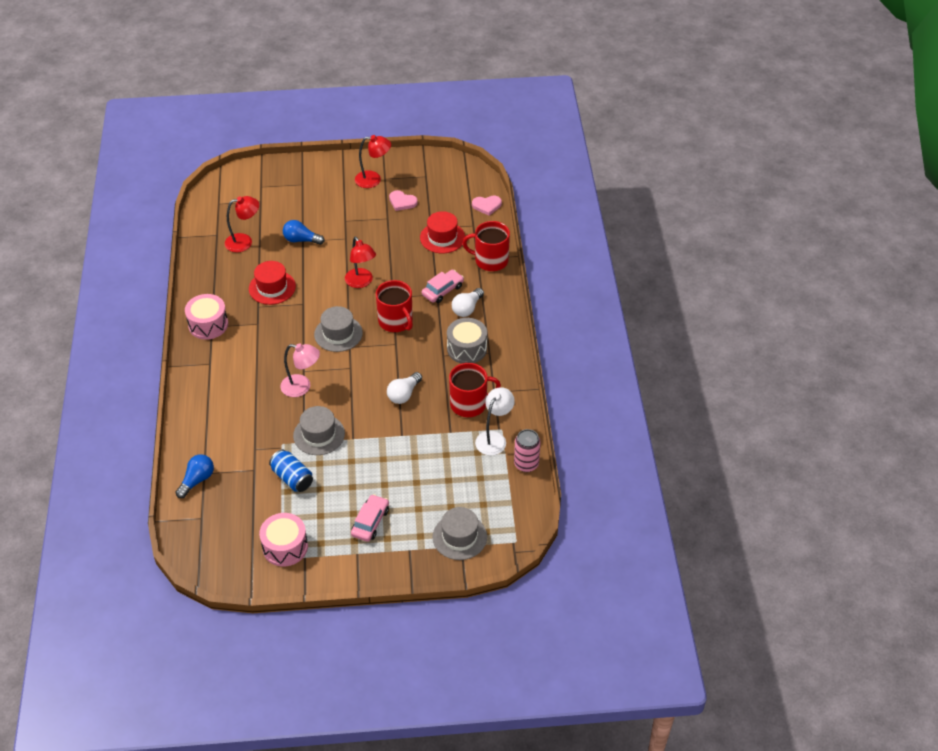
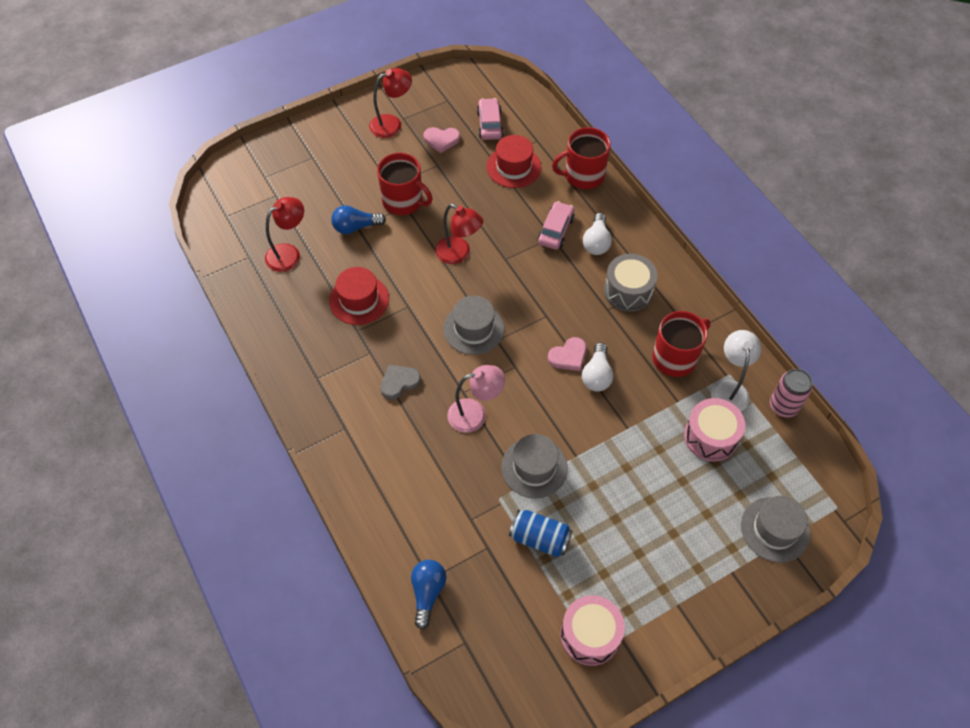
camera: 25 degrees left, 10 degrees up
(208, 324) = (311, 377): pink drum -> pink drum (710, 437)
(264, 348) = (399, 382): none -> grey heart
(370, 522) = (666, 556): pink car -> pink car (490, 124)
(396, 321) = (529, 288): red mug -> red mug (403, 201)
(487, 206) = (537, 112): pink heart -> pink heart (568, 356)

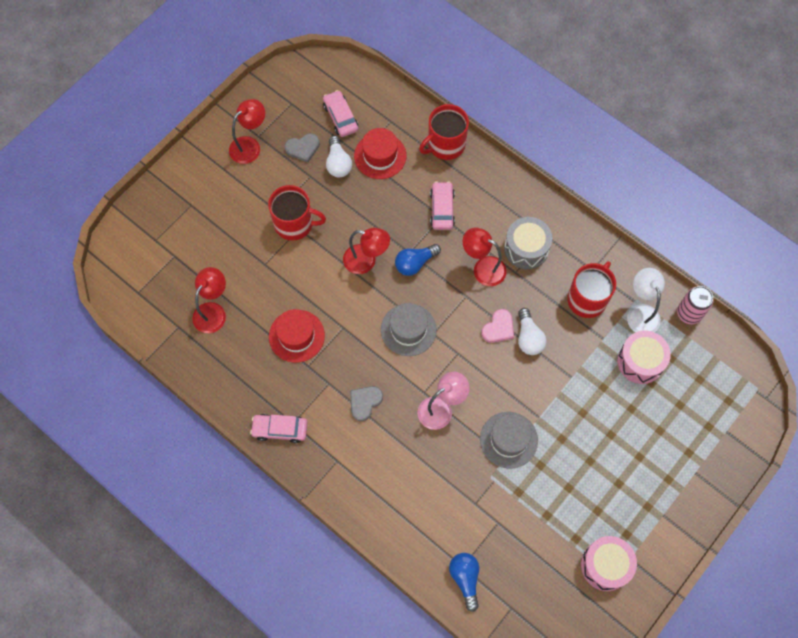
camera: 20 degrees left, 10 degrees up
(302, 380) = (280, 429): none -> pink car
(356, 227) = (262, 264): blue light bulb -> blue light bulb (415, 263)
(441, 140) = (303, 148): pink heart -> grey heart
(539, 538) = (536, 500): blue can -> none
(575, 295) = (483, 268): none -> red lamp
(596, 242) = (482, 209): white light bulb -> white light bulb (338, 163)
(775, 529) = (716, 424): grey hat -> none

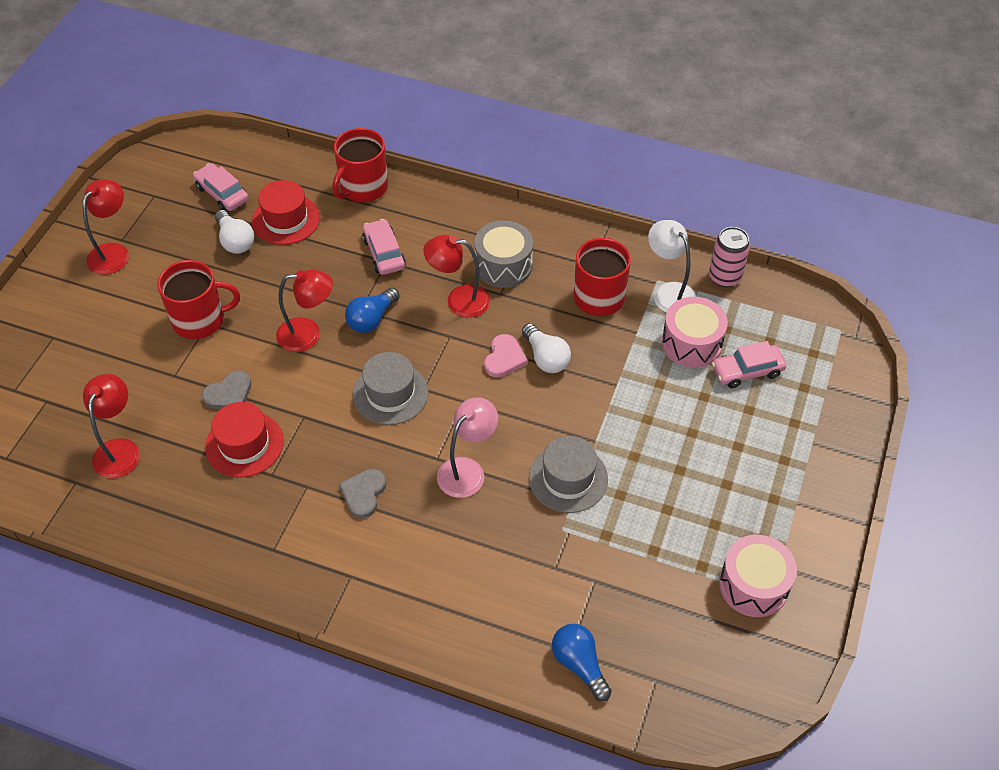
camera: 20 degrees left, 15 degrees down
(280, 429) = (258, 562): pink car -> pink car (747, 371)
(303, 148) = (184, 237): grey heart -> grey heart (229, 393)

